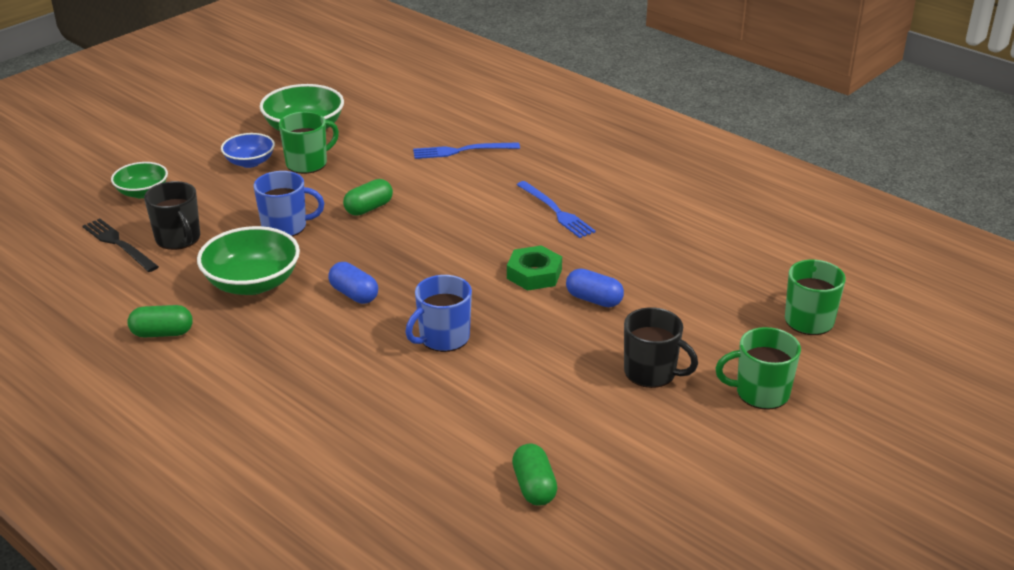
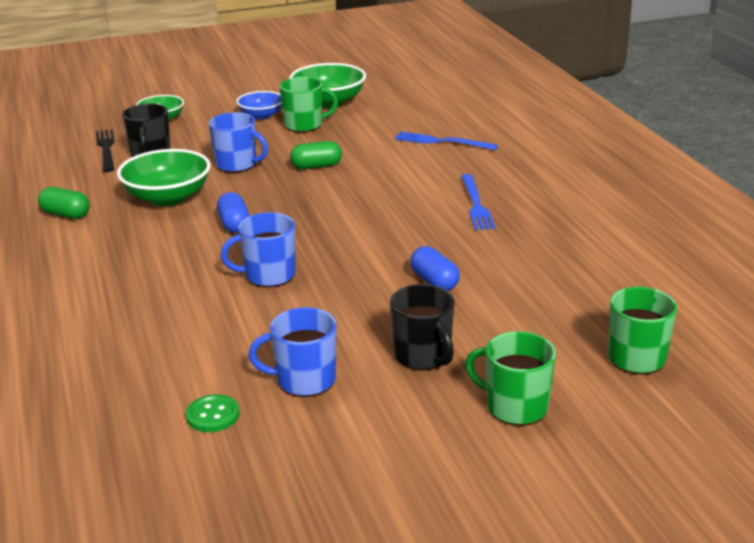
camera: 30 degrees right, 5 degrees down
(534, 274) = (402, 248): green nut -> none
(534, 487) = (213, 415): green capsule -> green button
(578, 428) = (304, 380): none -> blue mug

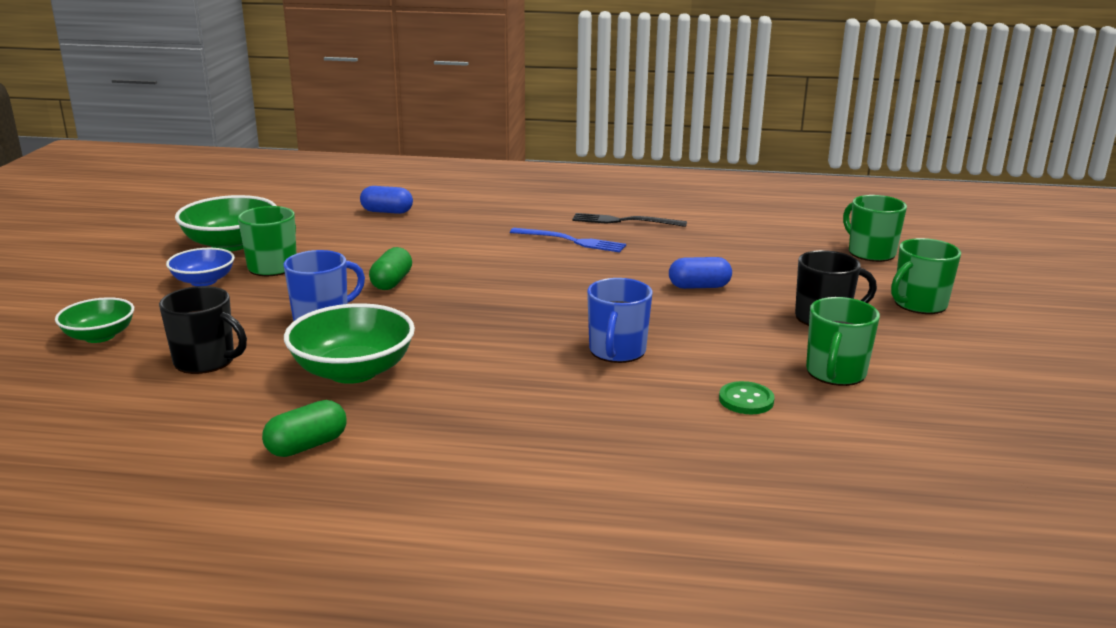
camera: 65 degrees left, 5 degrees down
(106, 149) = (131, 387): black fork -> black fork (624, 221)
(213, 415) = (875, 427): green button -> green button (746, 400)
(234, 224) = (478, 347): blue capsule -> blue capsule (387, 212)
(304, 380) = (835, 373): blue mug -> green mug
(441, 142) = (421, 223): blue fork -> none

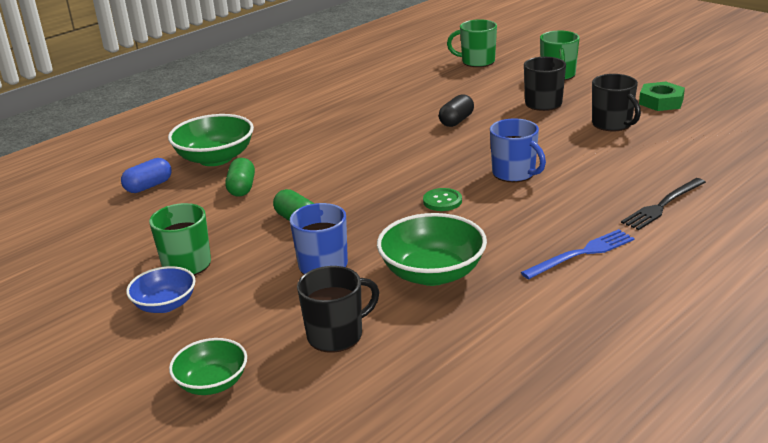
camera: 50 degrees left, 5 degrees up
(231, 244) = (99, 274): green bowl -> green bowl (215, 158)
(307, 446) = (528, 318): green capsule -> green capsule (242, 188)
(571, 241) = (324, 136): blue fork -> blue fork (581, 254)
(624, 221) = (318, 109): black fork -> black fork (663, 205)
(699, 287) = (456, 121): blue capsule -> black capsule
(746, 400) = (617, 157): green button -> green button (442, 201)
(835, 373) = (612, 124): green mug -> black mug
(960, 388) = (661, 102): none -> green nut

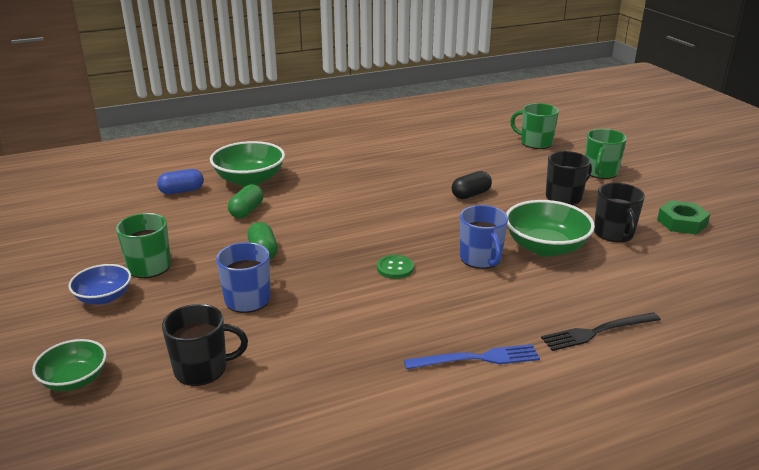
camera: 20 degrees right, 0 degrees up
(432, 273) = (329, 335): green bowl -> green bowl (545, 247)

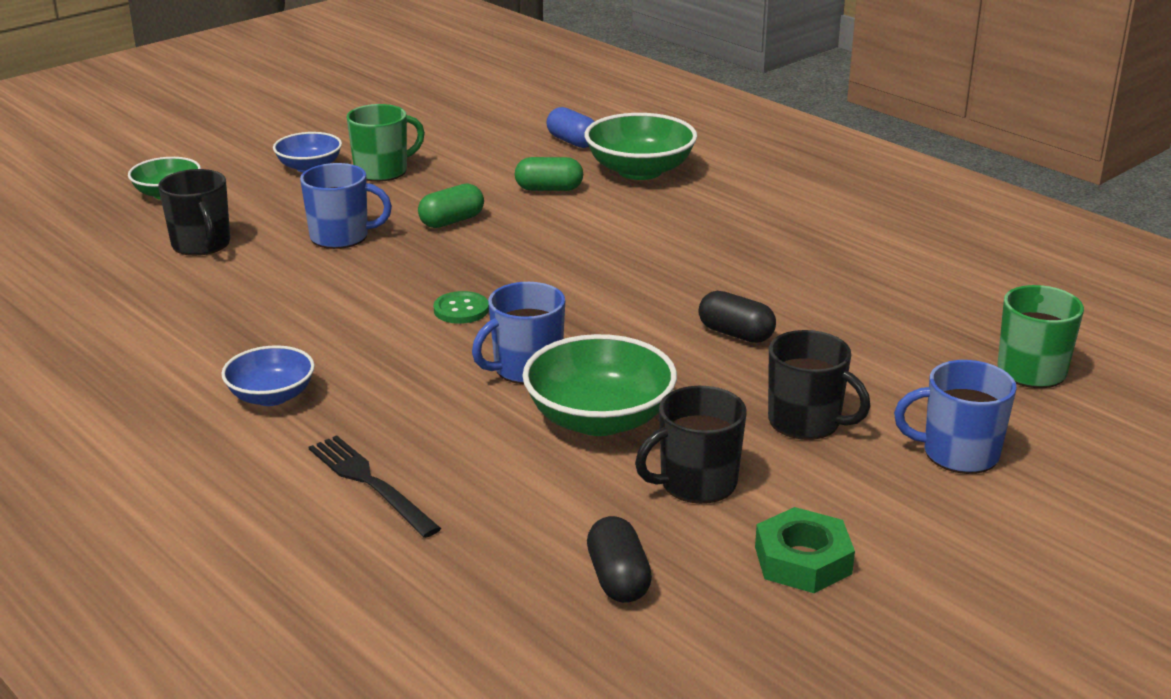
camera: 70 degrees right, 0 degrees up
(477, 359) = (271, 396): blue fork -> blue bowl
(600, 172) = (958, 453): green mug -> blue mug
(697, 269) = (618, 579): none -> black capsule

